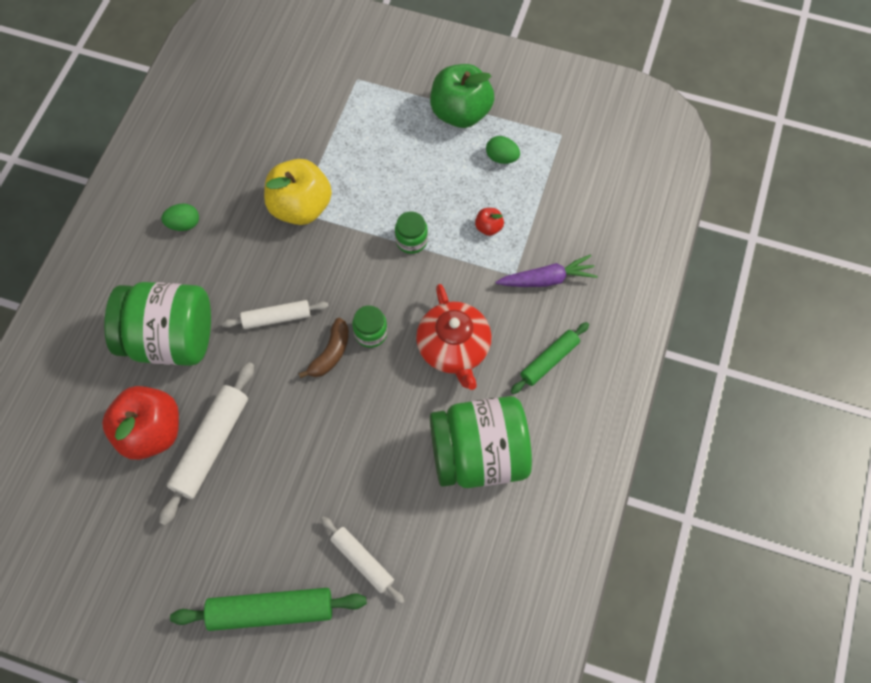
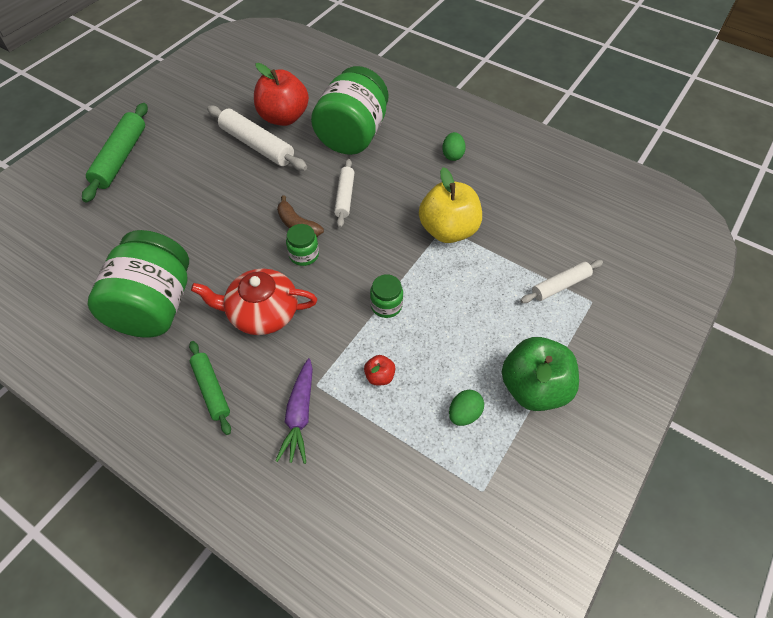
camera: 105 degrees right, 10 degrees down
(362, 561) = (120, 212): white rolling pin -> white rolling pin (560, 285)

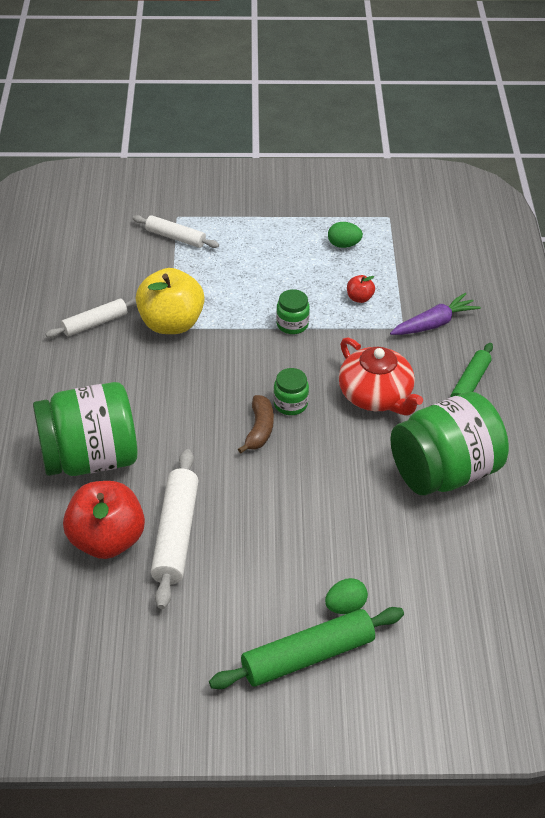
camera: 125 degrees left, 10 degrees down
(344, 197) = (191, 415): white rolling pin -> white rolling pin (95, 323)
(452, 155) = (59, 363): green egg -> green egg (345, 606)
(533, 388) = (288, 220): green apple -> none

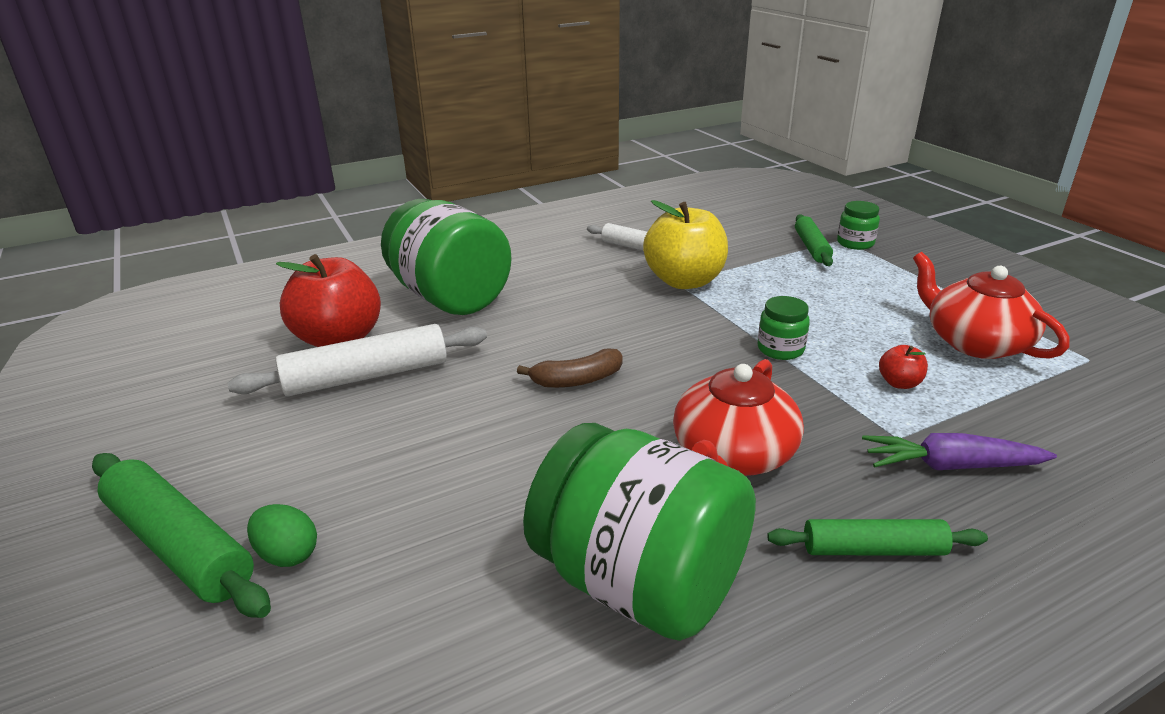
camera: 65 degrees right, 15 degrees down
(175, 237) = (812, 247): white rolling pin -> green rolling pin
(290, 404) = (642, 389): green jar -> green jar (855, 243)
(344, 245) = (975, 342): green egg -> red teapot
(434, 323) = (950, 466): purple carrot -> purple carrot turned 150 degrees clockwise

